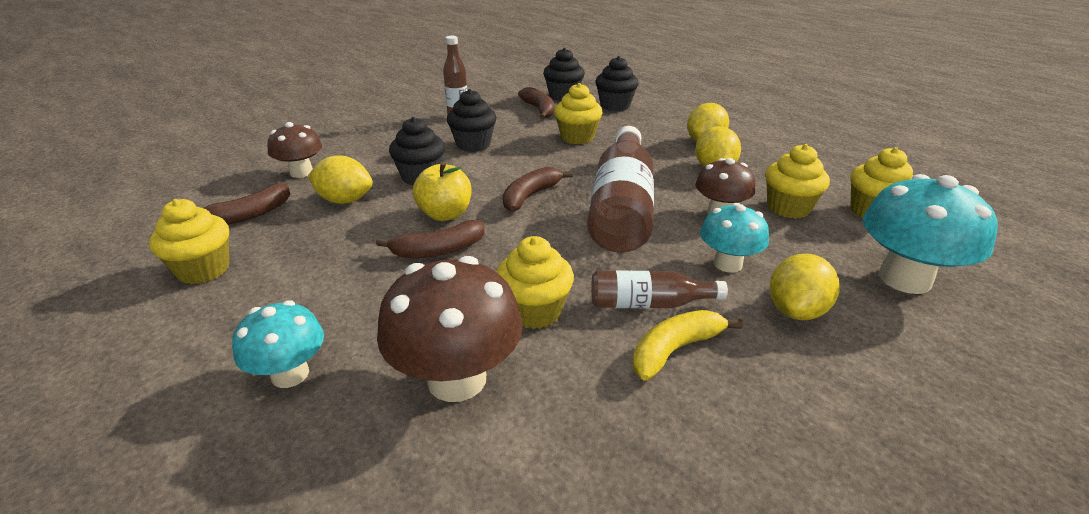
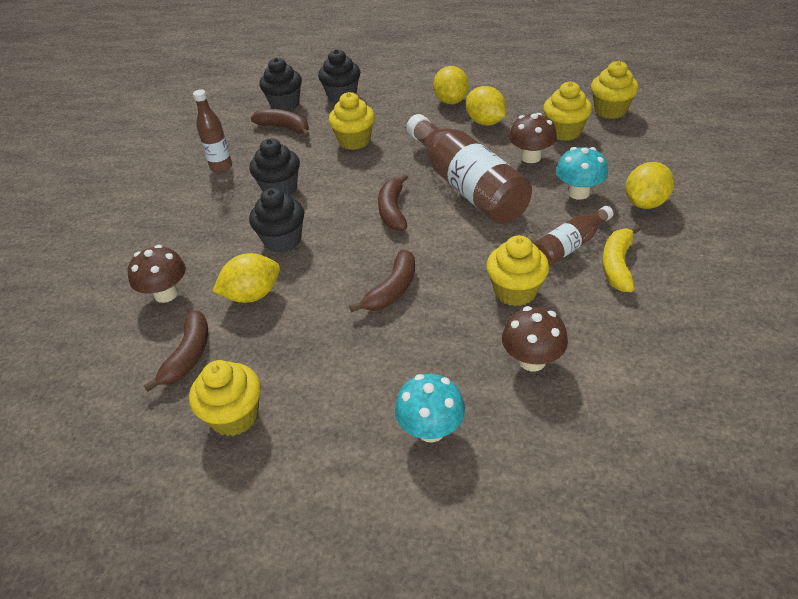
camera: 35 degrees left, 10 degrees up
(445, 214) = (353, 260): yellow apple -> none
(457, 379) = (532, 360): brown mushroom -> brown mushroom, size x0.61
(796, 311) = (645, 203): yellow lemon -> yellow lemon turned 45 degrees clockwise
(904, 279) = (672, 151): turquoise mushroom -> none

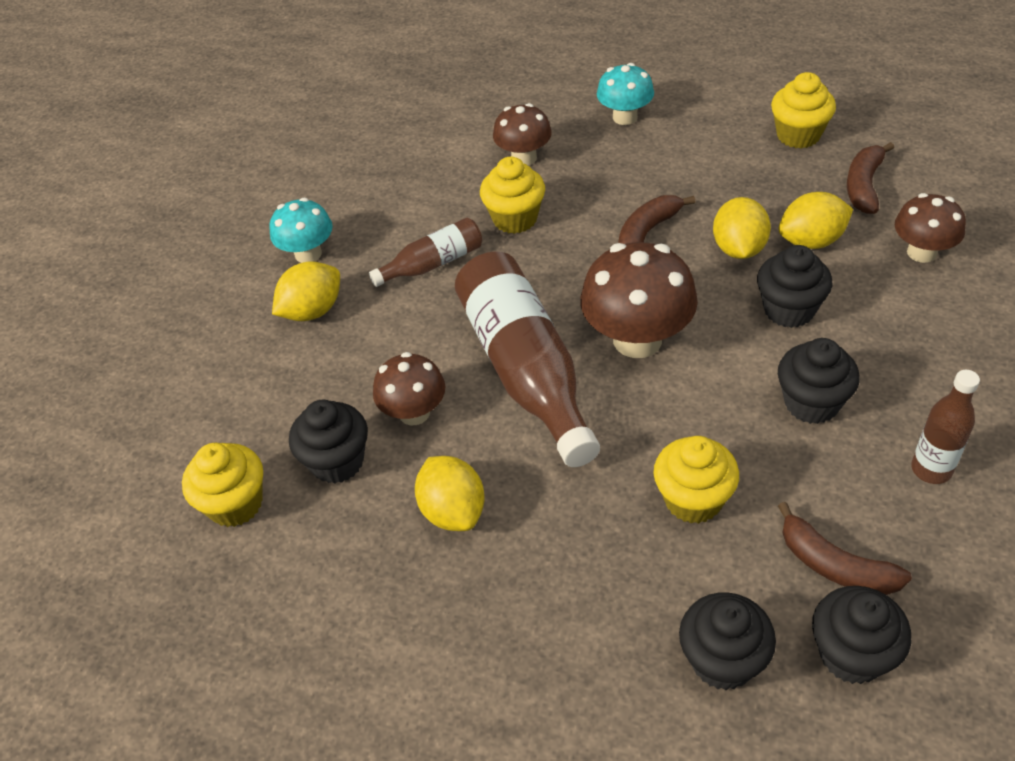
camera: 170 degrees left, 5 degrees up
(393, 210) = (637, 339): brown banana -> brown mushroom
(451, 101) = (496, 591): yellow lemon -> yellow lemon (739, 248)
(564, 132) = (337, 462): yellow cupcake -> black cupcake
(578, 193) = (383, 337): turquoise mushroom -> turquoise mushroom (308, 254)
(617, 265) = (396, 236): yellow banana -> none

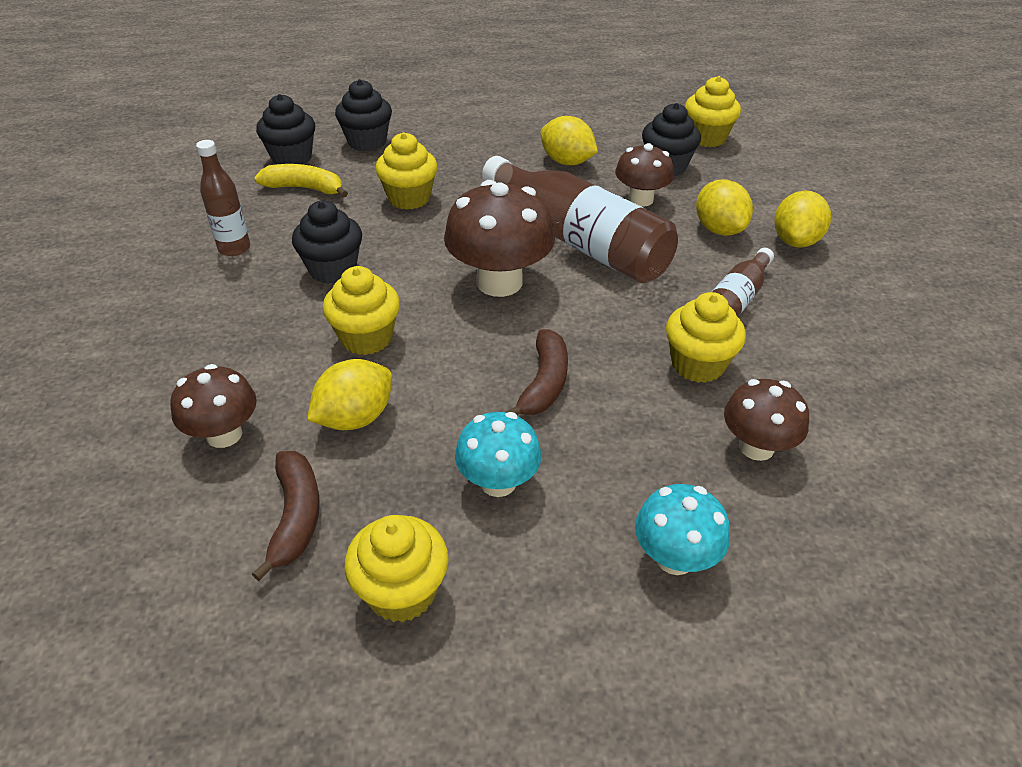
camera: 150 degrees right, 5 degrees down
(308, 254) = (860, 282): turquoise mushroom -> turquoise mushroom (498, 482)
(739, 248) = (435, 389): yellow lemon -> yellow lemon (719, 229)
(789, 310) = (366, 338): black cupcake -> yellow cupcake
(835, 565) = (305, 188): brown banana -> yellow banana

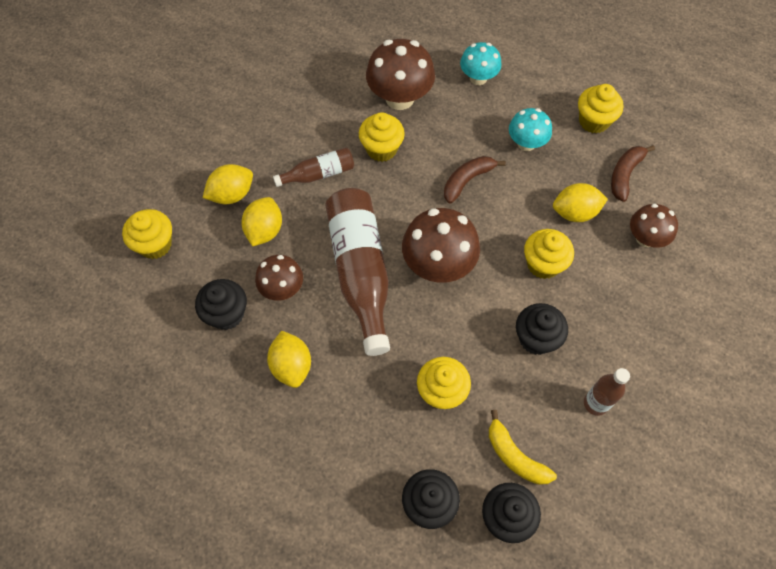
camera: 145 degrees left, 20 degrees up
(707, 138) = (158, 330): yellow cupcake -> yellow cupcake (155, 244)
(756, 447) = (399, 98): brown mushroom -> brown mushroom, size x1.63

